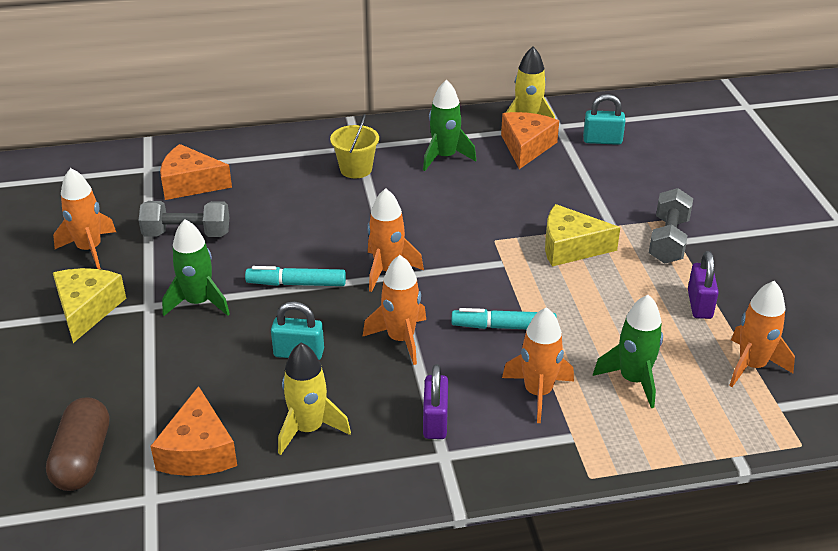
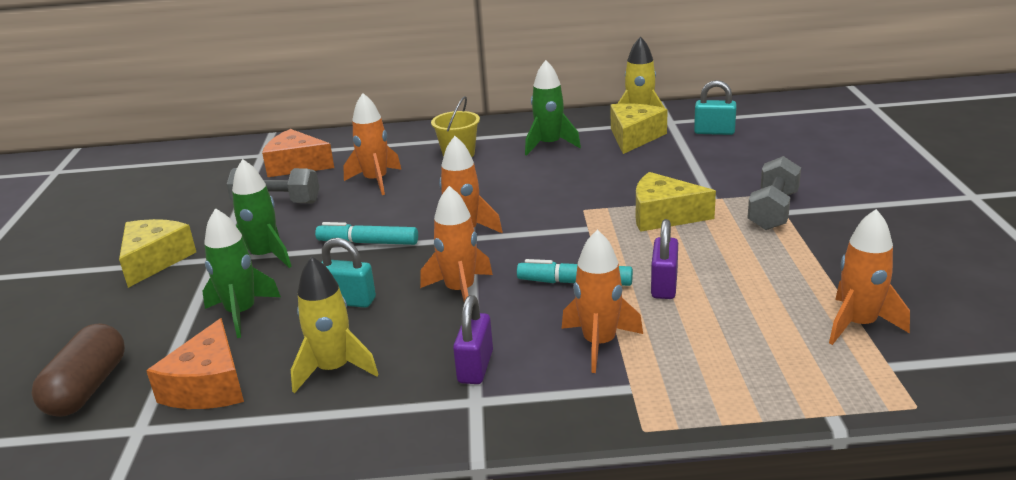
camera: 10 degrees right, 10 degrees down
(89, 249) = (180, 214): orange rocket -> orange rocket (376, 181)
(526, 147) = (634, 137): orange cheese -> yellow cheese
(633, 380) = (713, 334): green rocket -> green rocket (241, 313)
(699, 304) = (801, 266): purple padlock -> purple padlock (664, 286)

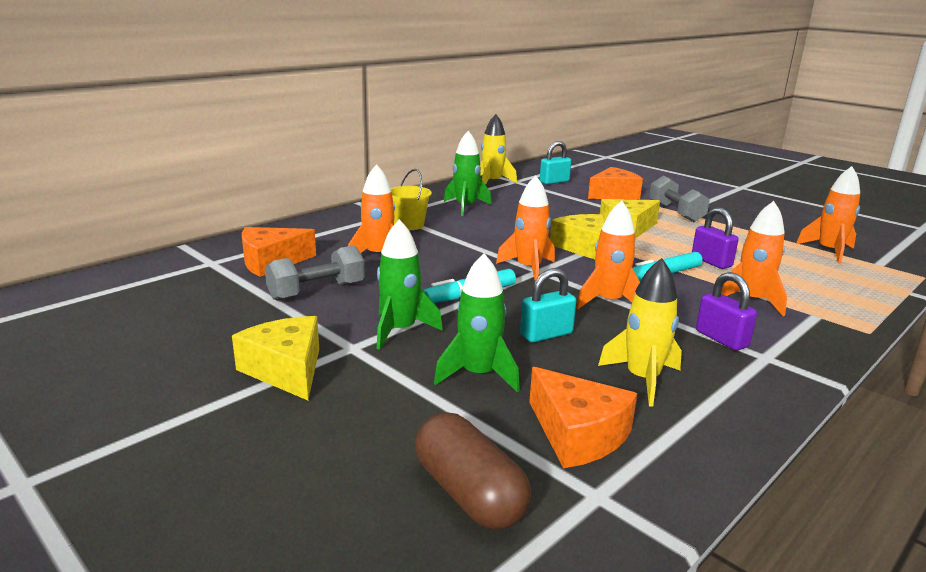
camera: 45 degrees left, 5 degrees down
(634, 137) = (512, 192): yellow cheese -> yellow cheese (583, 247)
(750, 166) = (613, 194): none -> orange cheese

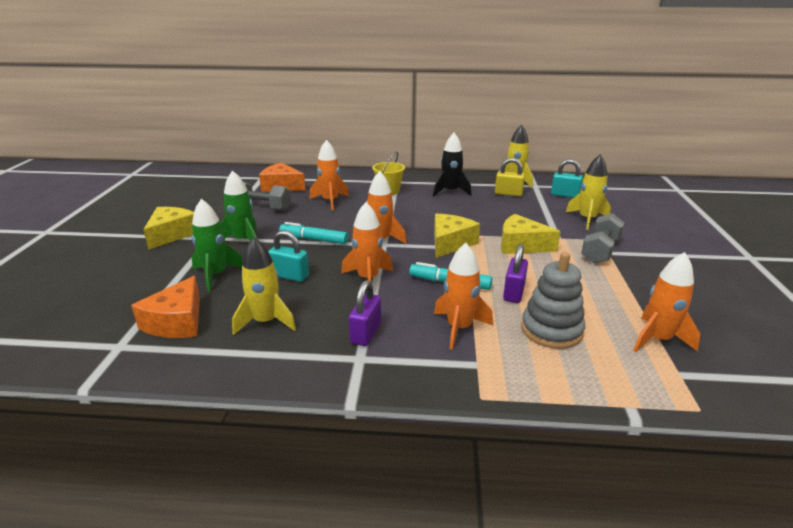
camera: 50 degrees right, 5 degrees up
(465, 207) = (450, 191): green rocket -> black rocket
(469, 493) = (96, 312): brown capsule -> none
(514, 193) = (508, 194): none -> yellow padlock
(613, 194) = (587, 219): orange cheese -> yellow rocket
(786, 273) = (551, 330): none -> grey stacking toy

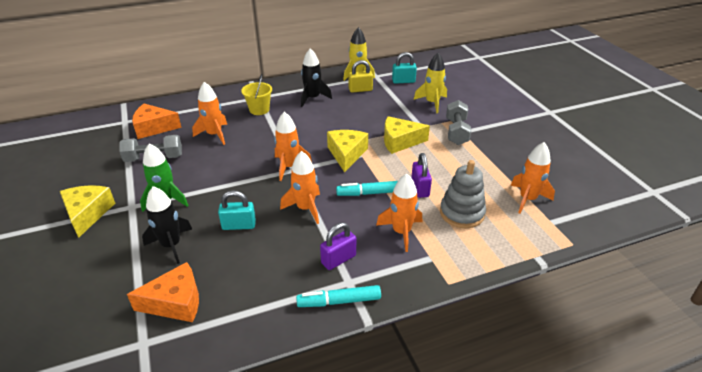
camera: 25 degrees left, 10 degrees up
(177, 322) = (175, 302): orange cheese -> orange cheese turned 90 degrees counterclockwise
(216, 275) = (171, 245): green rocket -> black rocket
(266, 322) = (253, 276): yellow rocket -> none
(314, 239) = (231, 181): turquoise marker -> turquoise marker (339, 301)
(366, 333) = (338, 259): purple padlock -> purple padlock turned 60 degrees clockwise

